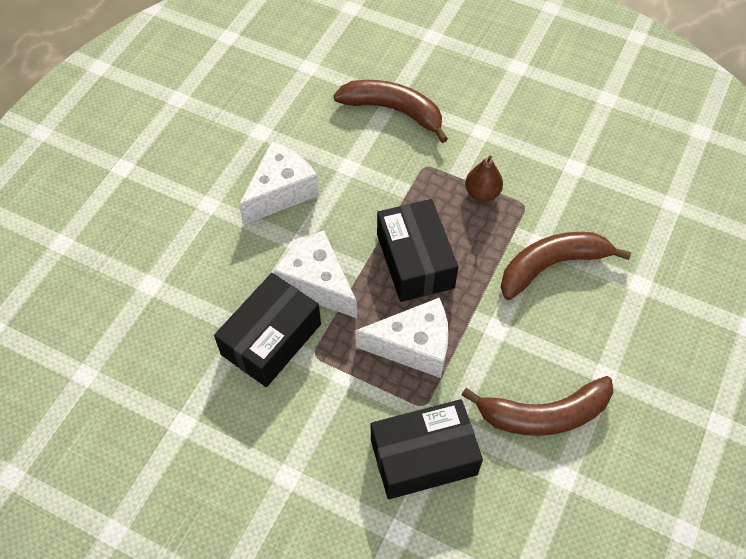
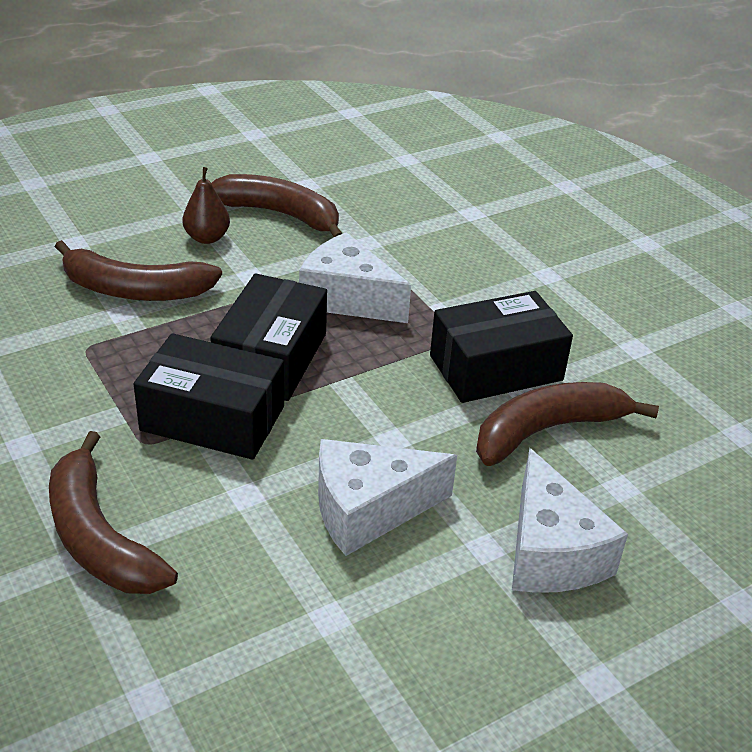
camera: 150 degrees left, 20 degrees down
(212, 303) = (547, 430): none -> brown banana
(317, 283) = (403, 390): white cheese -> white cheese (551, 552)
(423, 457) = (412, 236): black box -> black box (213, 418)
(482, 193) = (116, 380): brown pear -> brown pear (207, 238)

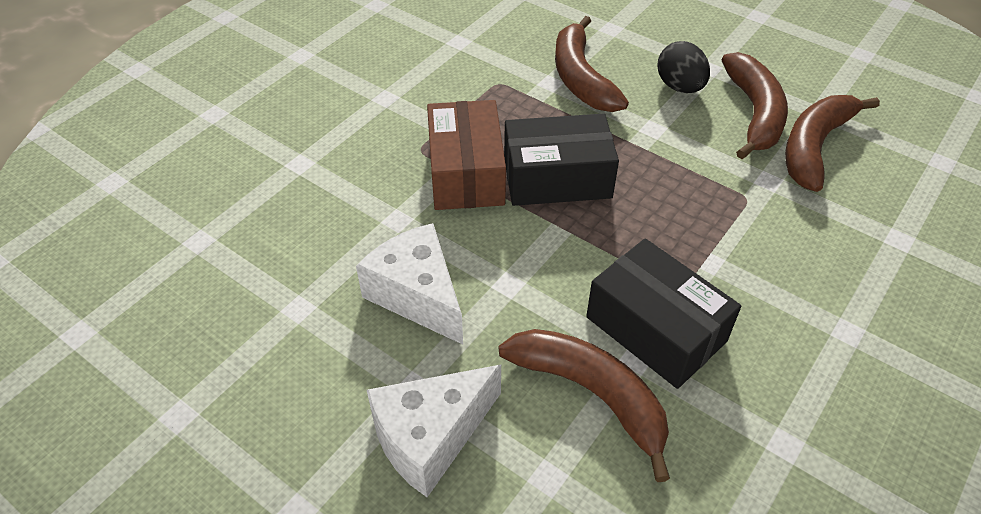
camera: 70 degrees right, 10 degrees up
(99, 537) = (321, 165): brown banana -> brown banana (814, 147)
(207, 238) = (679, 87): brown pear -> black egg
(213, 418) = (466, 172): black box -> brown box
(347, 298) = (672, 195): white cheese -> none

